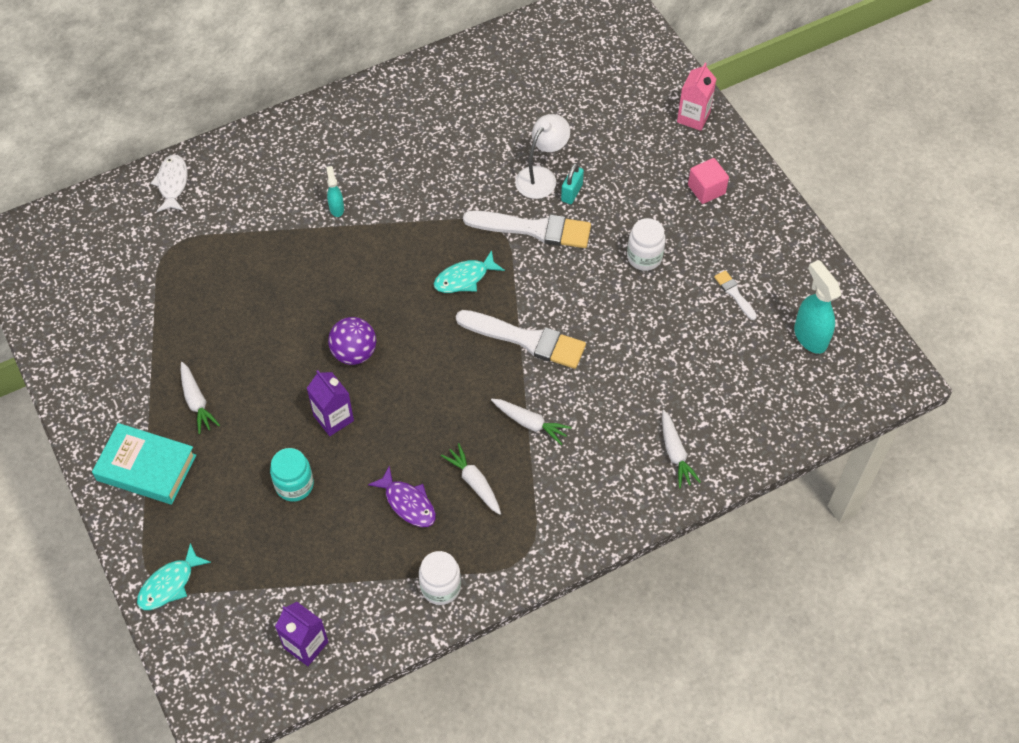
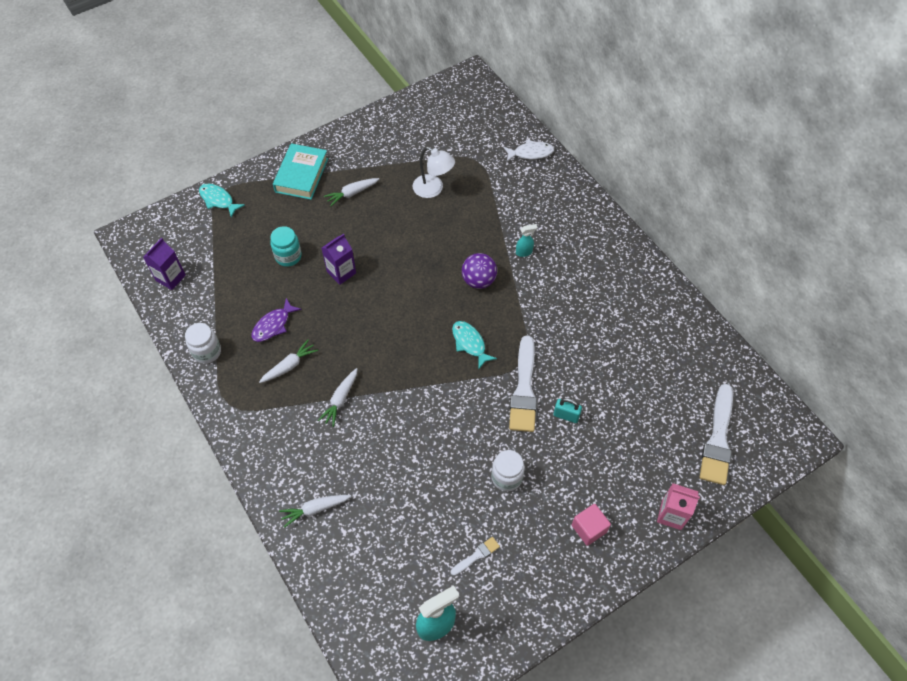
camera: 85 degrees right, 0 degrees up
(354, 353) = (396, 278): purple ball -> purple ball (478, 280)
(526, 339) = (416, 391): white brush -> white brush (718, 439)
(541, 176) = (579, 391): white lamp -> white lamp (433, 189)

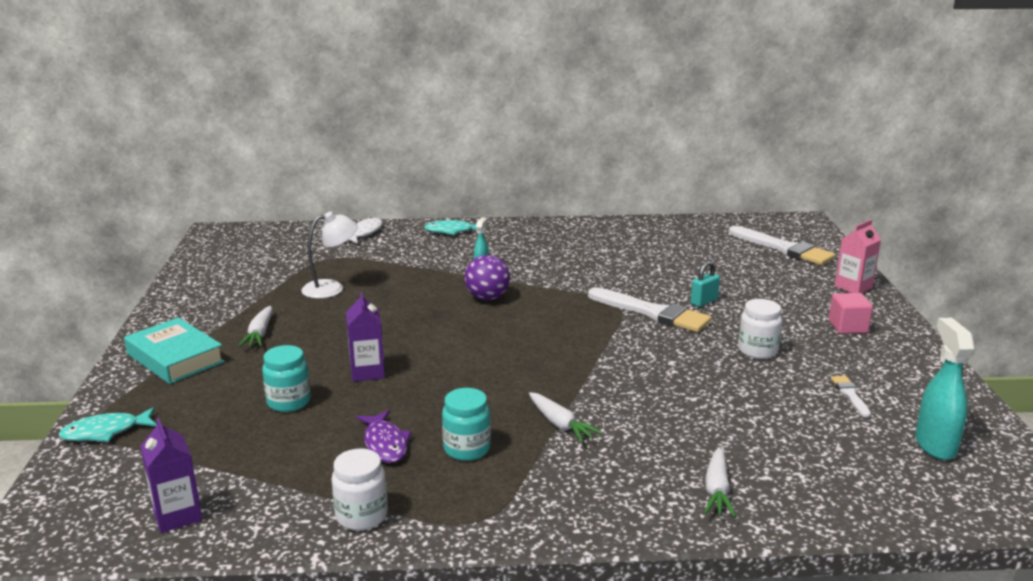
camera: 60 degrees left, 35 degrees down
(289, 366) = (467, 449): white carrot -> turquoise jar
(470, 343) = (564, 324): turquoise fish -> turquoise fish (452, 231)

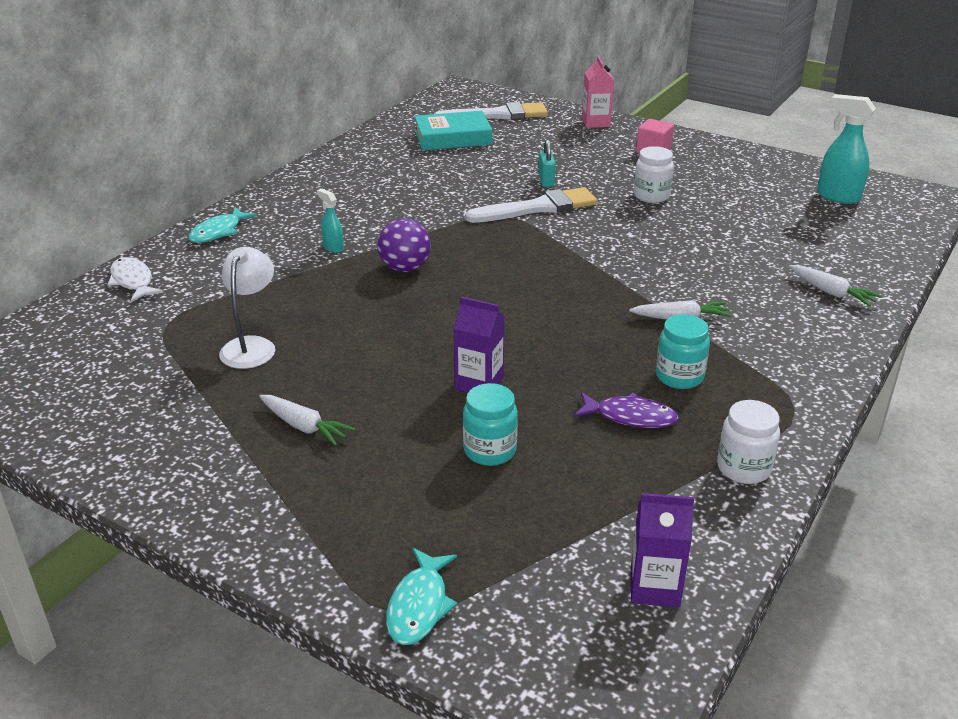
camera: 55 degrees left, 10 degrees up
(175, 358) = (288, 506): turquoise book -> turquoise book (453, 138)
(850, 395) = (749, 193): white brush -> none

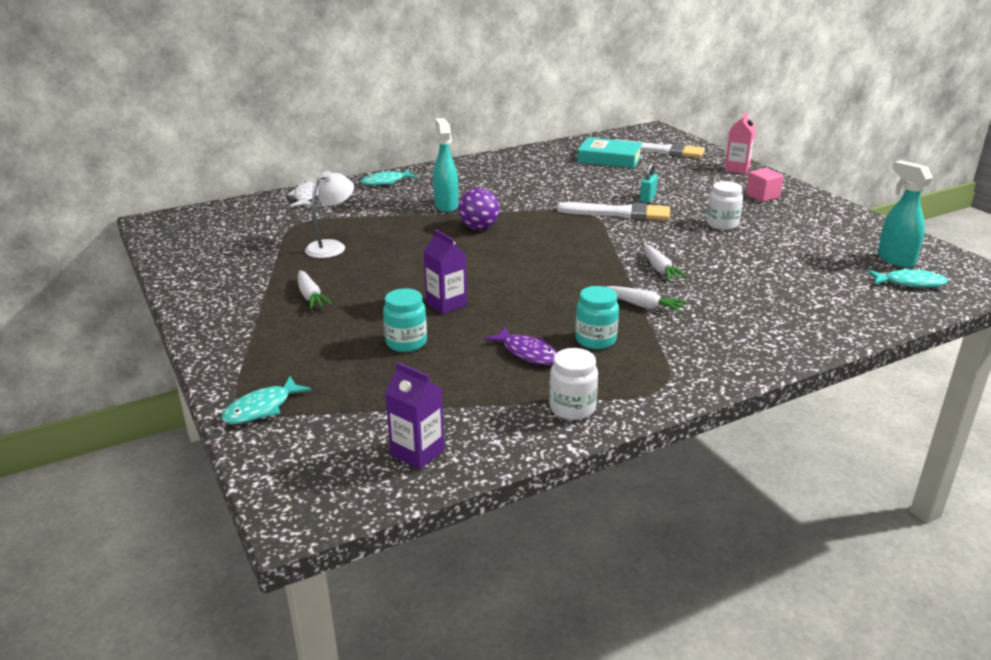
camera: 30 degrees right, 5 degrees down
(333, 247) = (446, 206): turquoise spray bottle -> turquoise spray bottle, size x1.84
(831, 292) = (798, 321): white carrot -> white carrot (660, 269)
(874, 220) = (910, 283): none -> turquoise fish

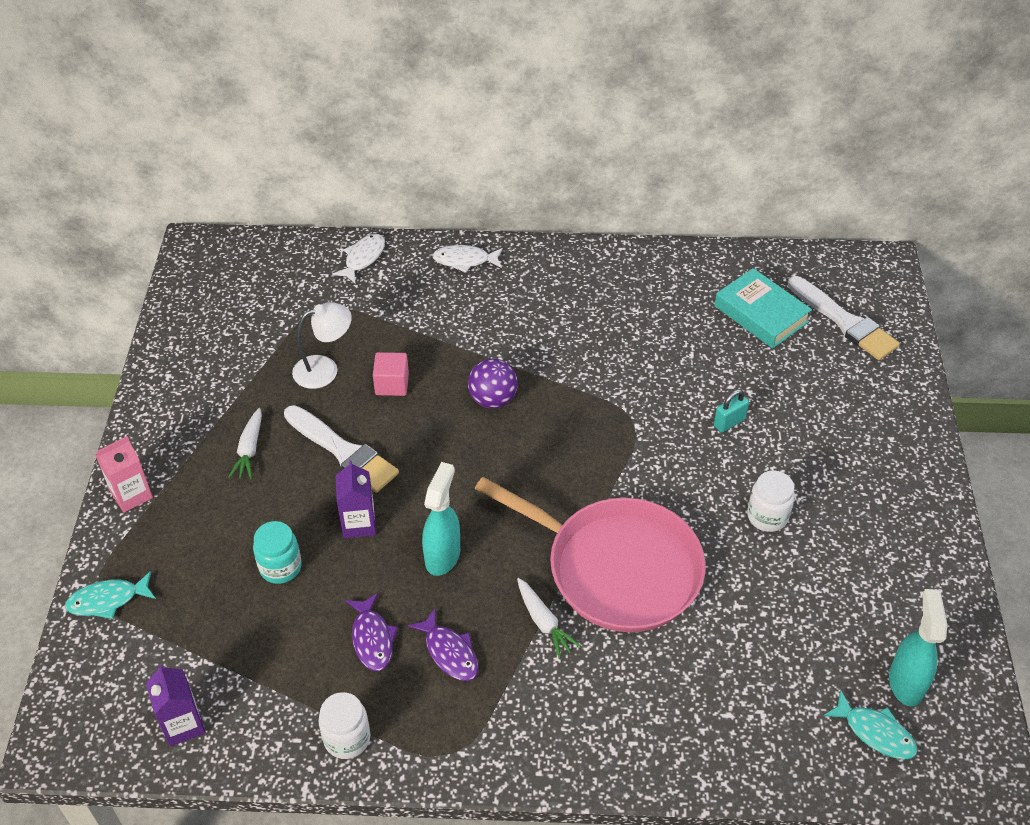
camera: 30 degrees right, 20 degrees up
(386, 182) = (464, 260): turquoise fish -> white fish
(446, 206) = (492, 339): turquoise spray bottle -> turquoise spray bottle (443, 556)
(595, 340) = (449, 652): turquoise jar -> purple fish
(619, 213) = (668, 439): white brush -> white brush (343, 451)
(660, 269) = (617, 568): white carrot -> pink pan
(737, 169) = (903, 405): pink carton -> pink carton (131, 495)
(762, 196) = (876, 480): pink cube -> pink cube (392, 384)

